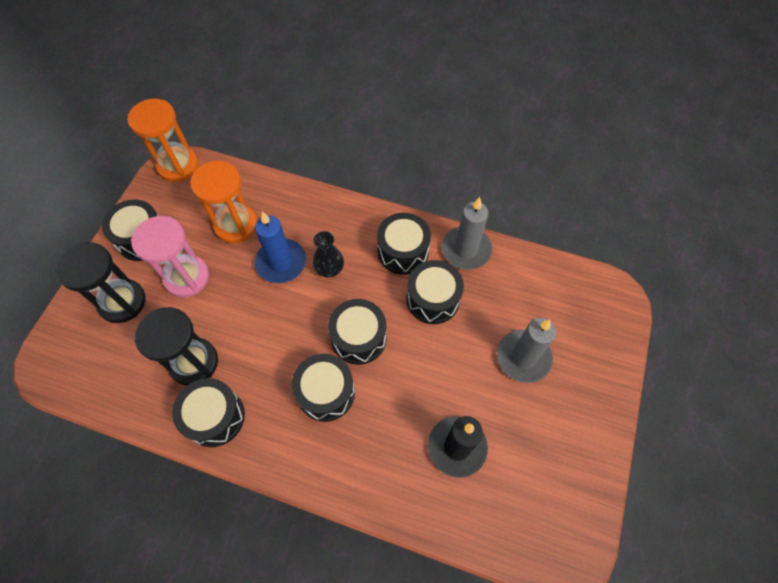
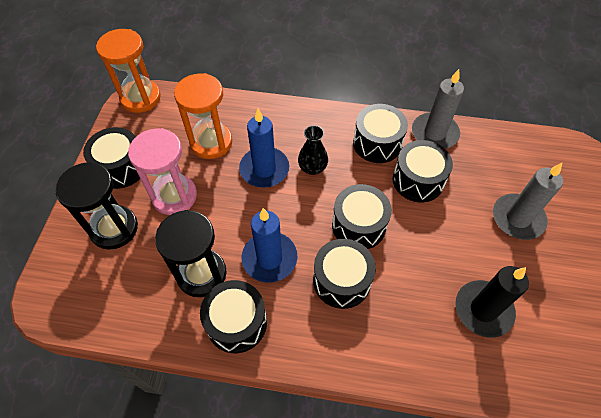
camera: 10 degrees left, 5 degrees down
(262, 358) = (269, 258): none -> blue candle

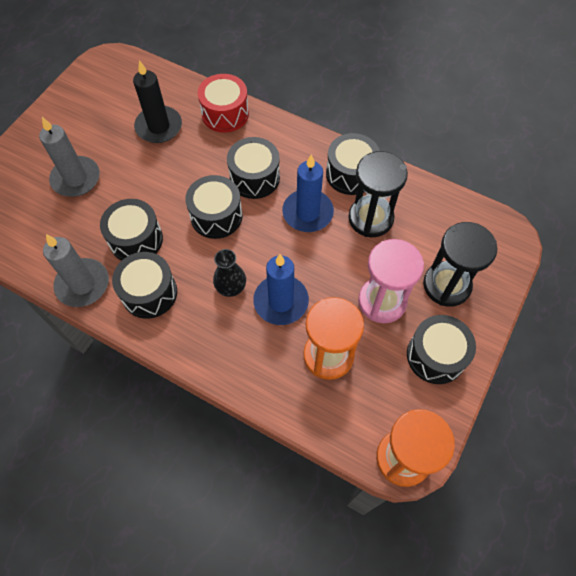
camera: 160 degrees left, 5 degrees up
(420, 358) = (225, 114): none -> red drum

